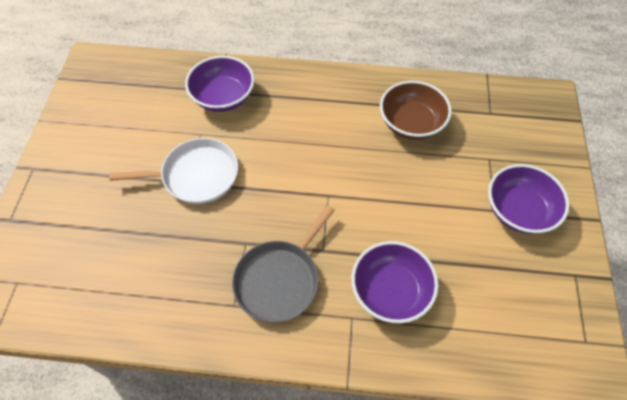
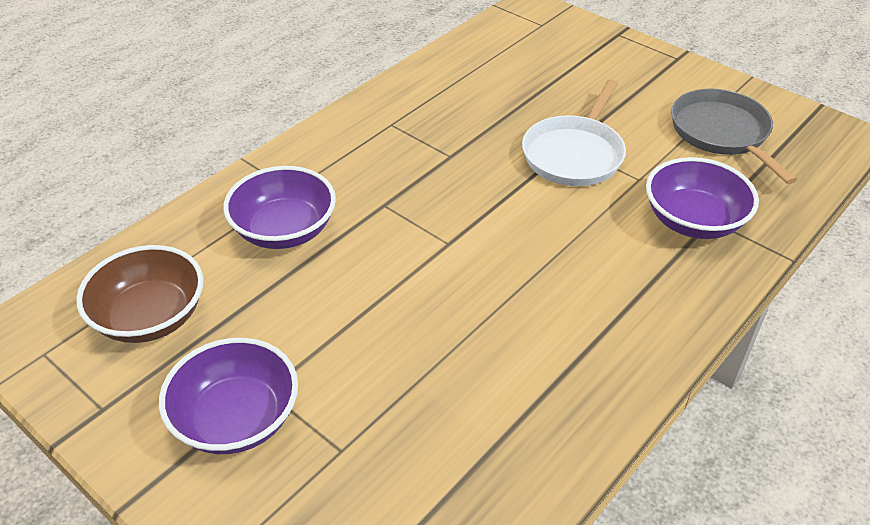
camera: 125 degrees right, 15 degrees down
(279, 279) = (385, 161): grey pan -> grey pan (722, 133)
(411, 123) = (489, 395): brown bowl -> brown bowl (150, 317)

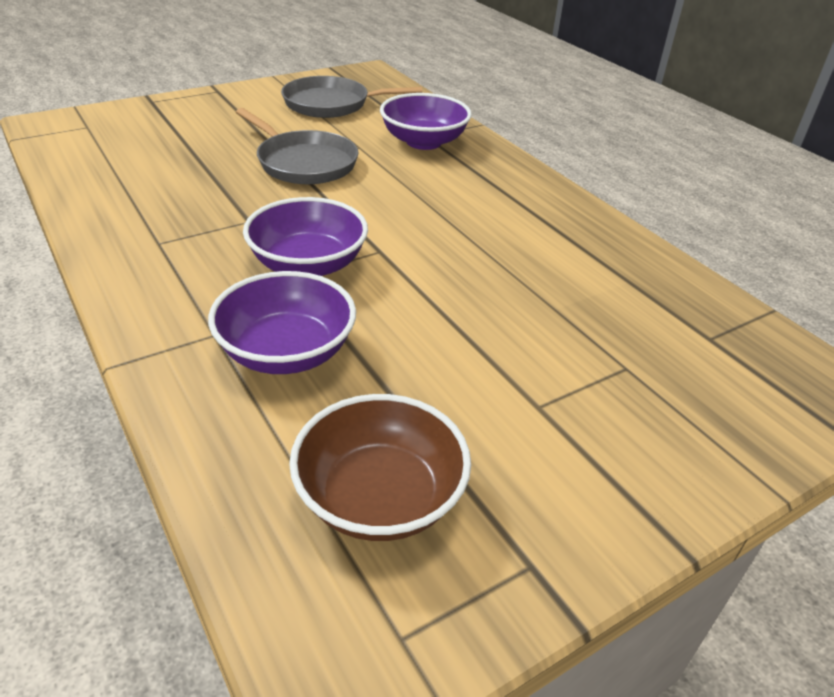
camera: 75 degrees left, 5 degrees down
(236, 419) = (573, 436): purple bowl -> purple bowl (308, 265)
(574, 154) = (304, 163): white pan -> grey pan

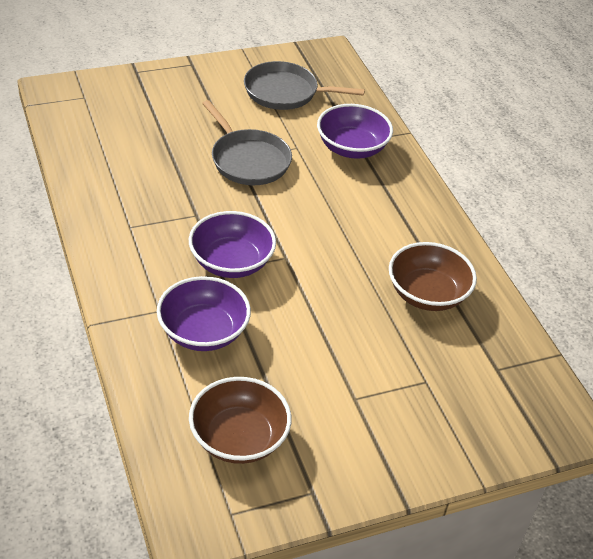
camera: 10 degrees right, 5 degrees up
(576, 267) = (427, 294): none -> brown bowl

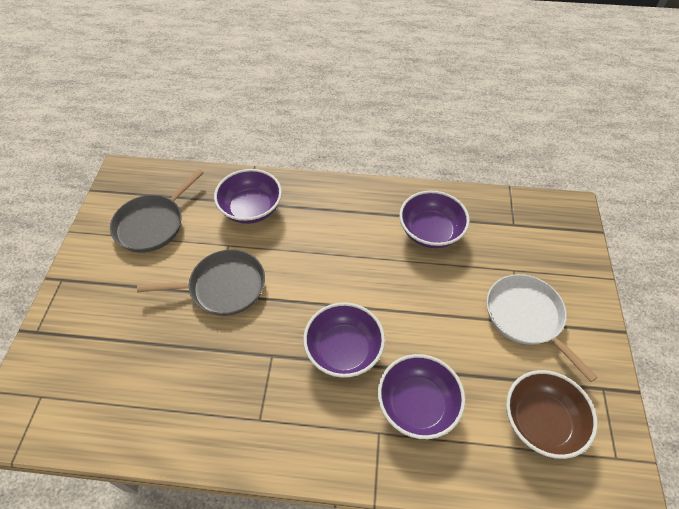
camera: 60 degrees left, 10 degrees up
(365, 404) = (526, 317): none -> white pan
(427, 294) = (430, 232): brown bowl -> purple bowl

